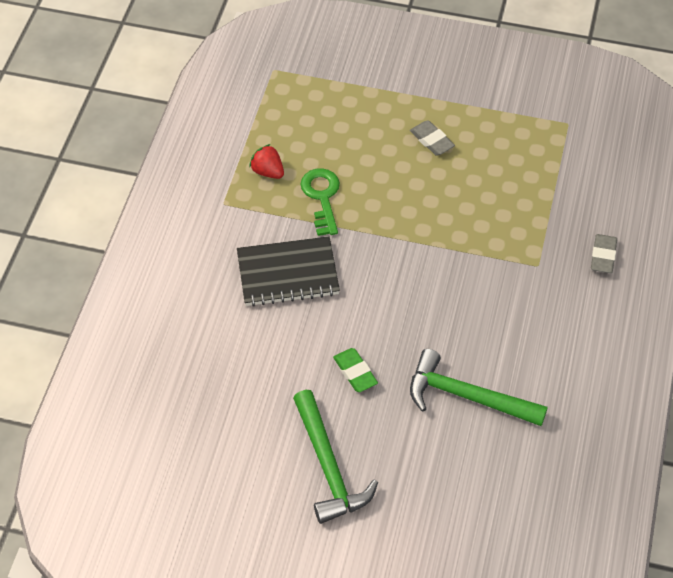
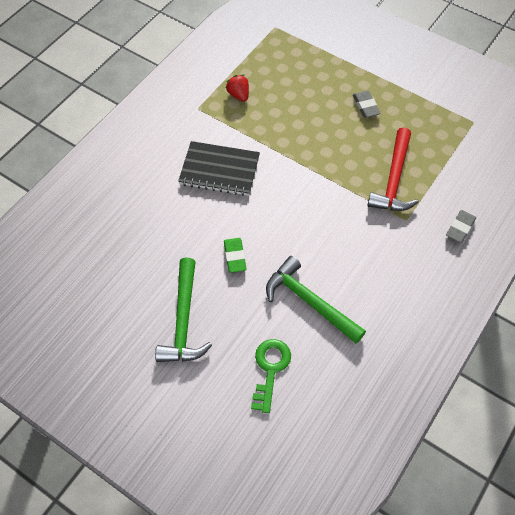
camera: 20 degrees right, 5 degrees up
(322, 197) = (268, 124): green key -> green key (270, 369)
(504, 221) = (394, 179): none -> red hammer

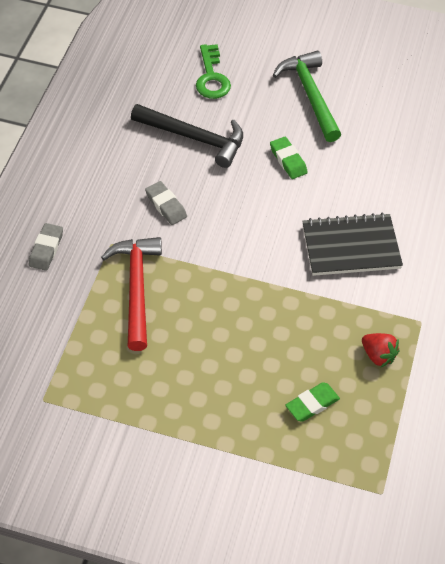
camera: 160 degrees right, 5 degrees down
(295, 78) = (312, 404): none -> green eraser
(309, 302) = (194, 138): green hammer -> black hammer
(365, 106) = (199, 385): grey eraser -> grey eraser (166, 205)

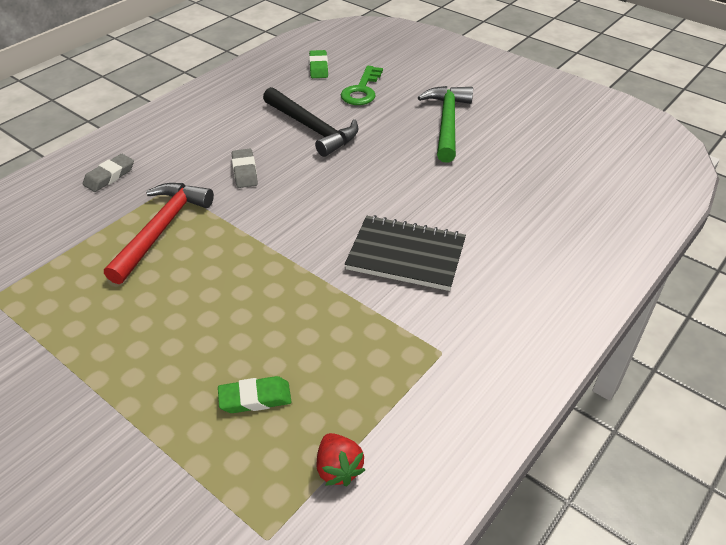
camera: 25 degrees right, 10 degrees down
(288, 160) = (390, 166): green eraser -> green eraser (318, 67)
(378, 355) = (367, 372): red strawberry -> red strawberry (338, 468)

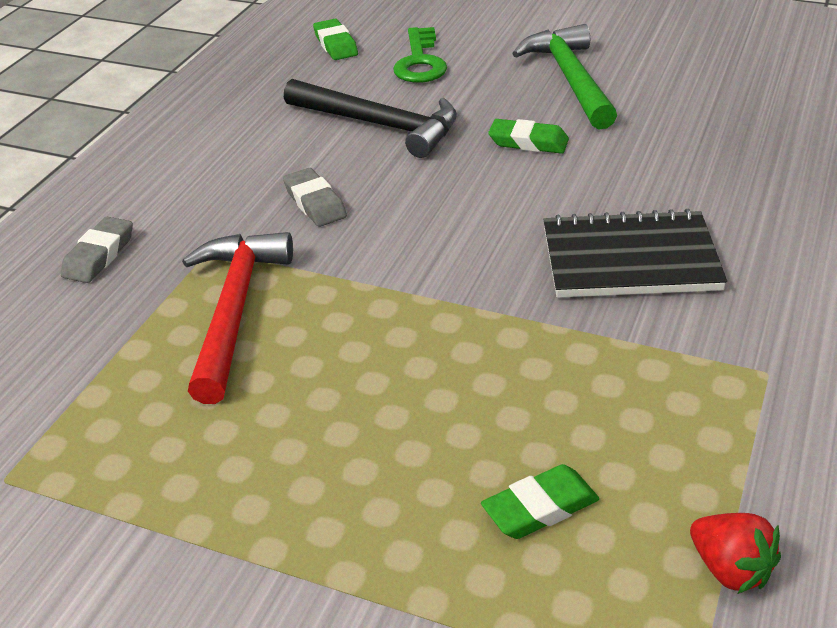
camera: 15 degrees left, 5 degrees down
(394, 161) = (528, 142): none -> green eraser

